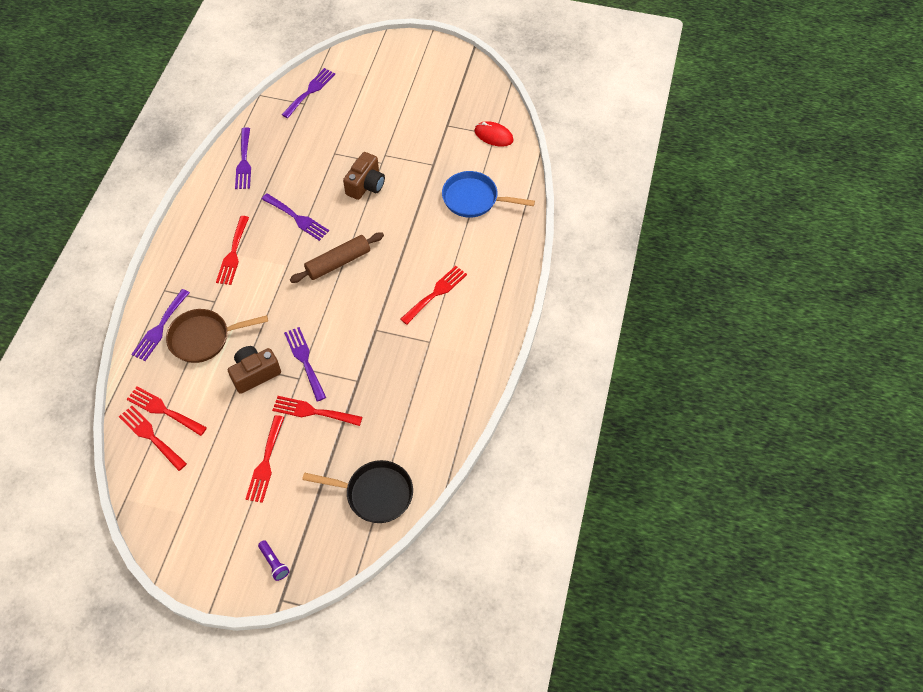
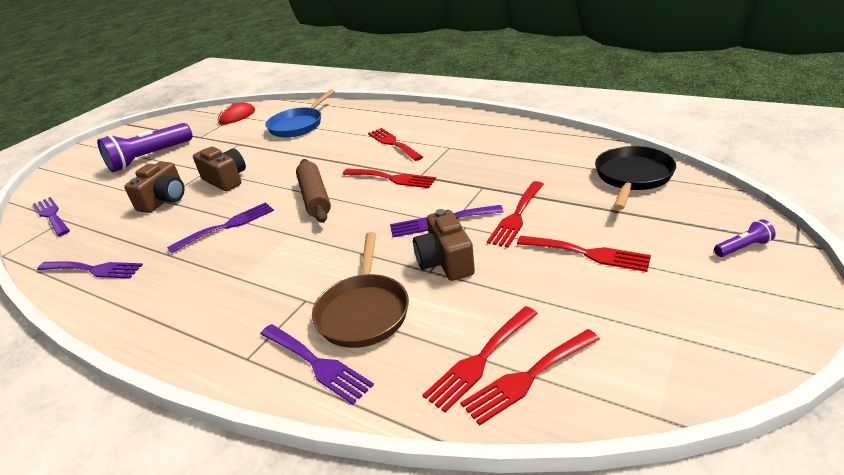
camera: 70 degrees left, 25 degrees down
(233, 254) = (237, 281): red fork -> red fork (392, 178)
(333, 156) = (164, 200): none -> brown camera
(403, 106) = (149, 158): none -> purple flashlight

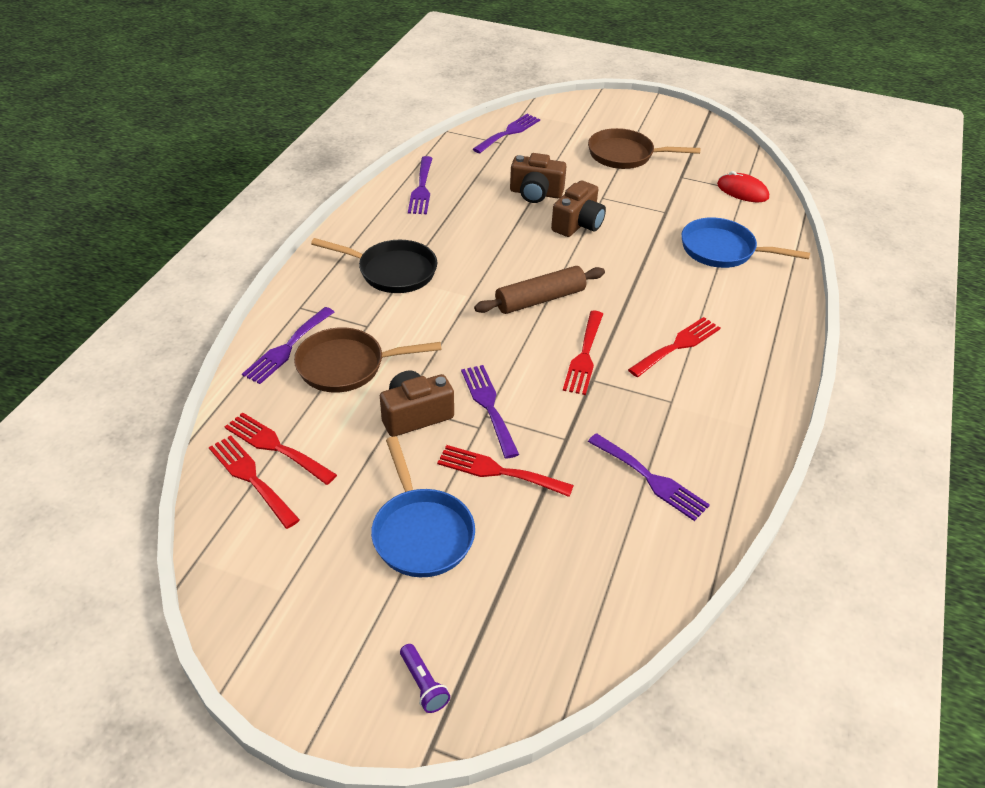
camera: 75 degrees right, 10 degrees up
(149, 158) = (625, 155): purple flashlight -> brown pan
(227, 226) = (486, 249): purple fork -> purple fork (651, 479)
(588, 253) = (421, 532): red fork -> blue pan
(632, 177) = (594, 596): black pan -> black pan (392, 271)

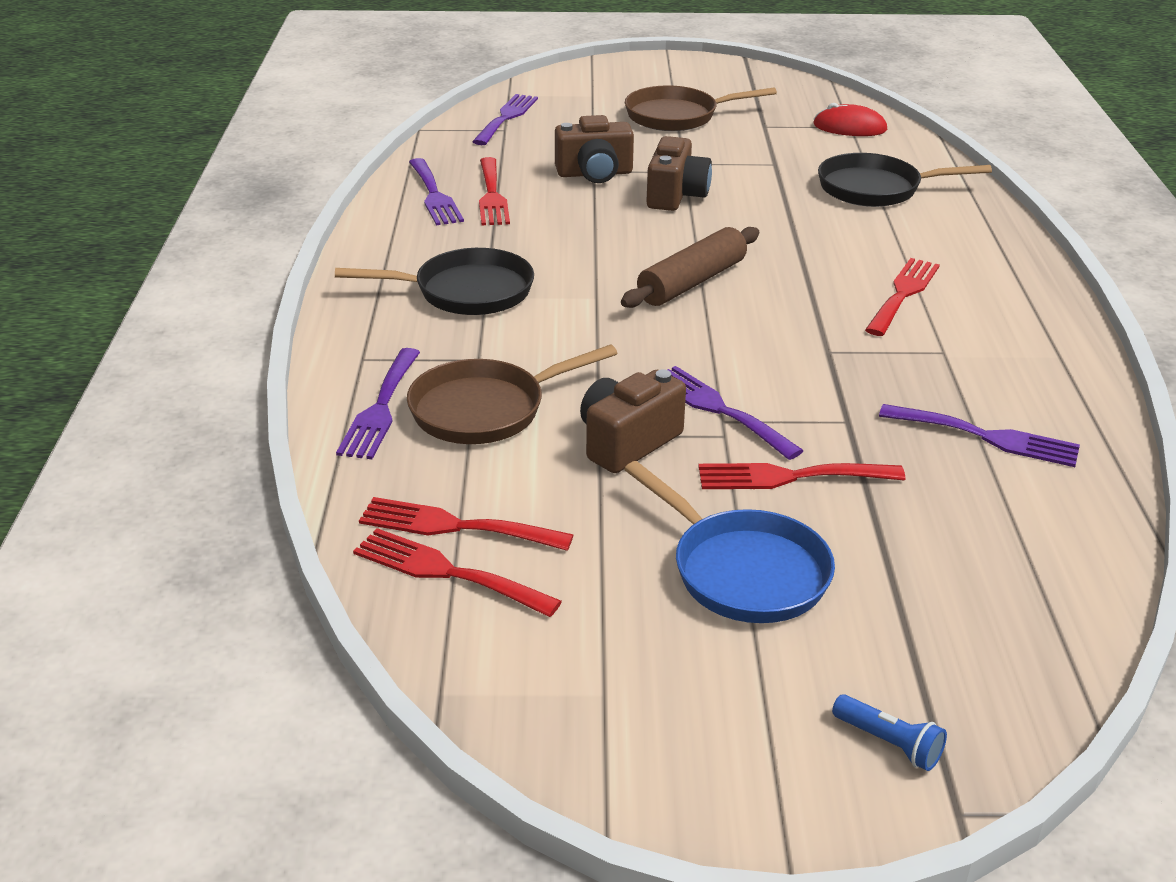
camera: 20 degrees left, 10 degrees down
(424, 684) = (889, 743): purple flashlight -> blue flashlight
(584, 356) = (798, 329): red fork -> red fork (492, 195)
(722, 250) = (875, 189): blue pan -> black pan

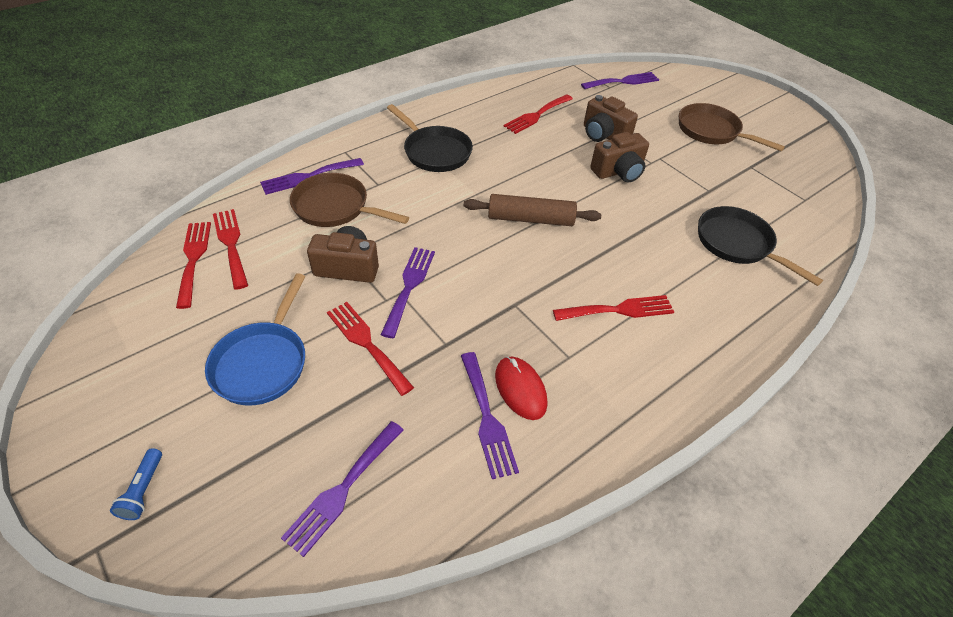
camera: 50 degrees right, 15 degrees up
(434, 195) = (514, 100): purple fork -> purple fork (342, 490)
(849, 127) = (803, 200): red mouse -> red mouse (520, 389)

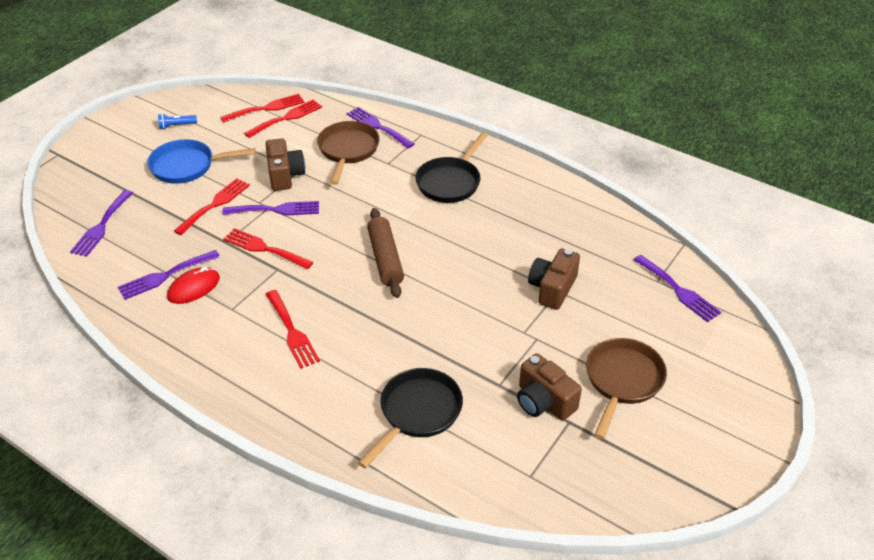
camera: 75 degrees right, 5 degrees down
(143, 490) = (91, 156): blue flashlight -> blue flashlight (176, 126)
(342, 490) = (101, 226): purple fork -> purple fork turned 90 degrees counterclockwise
(536, 115) = (555, 233): red fork -> red fork (264, 248)
(618, 171) = (491, 308): brown camera -> brown camera (543, 401)

